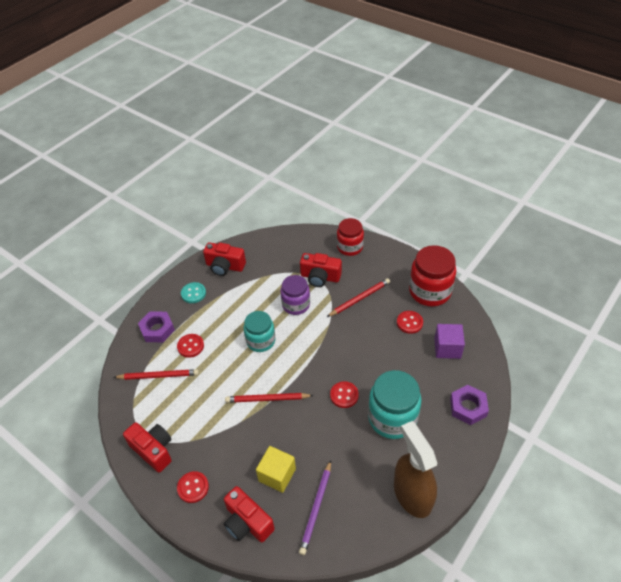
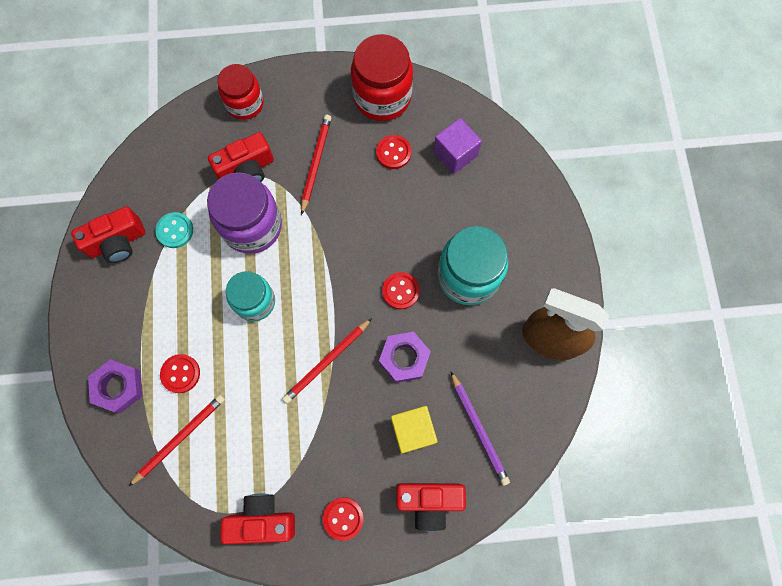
camera: 45 degrees left, 25 degrees up
(193, 293) = (114, 307): turquoise button -> turquoise button (175, 230)
(296, 305) = (252, 226): purple jar -> purple jar, size x1.51
(468, 407) = (527, 205): purple nut -> purple nut (404, 358)

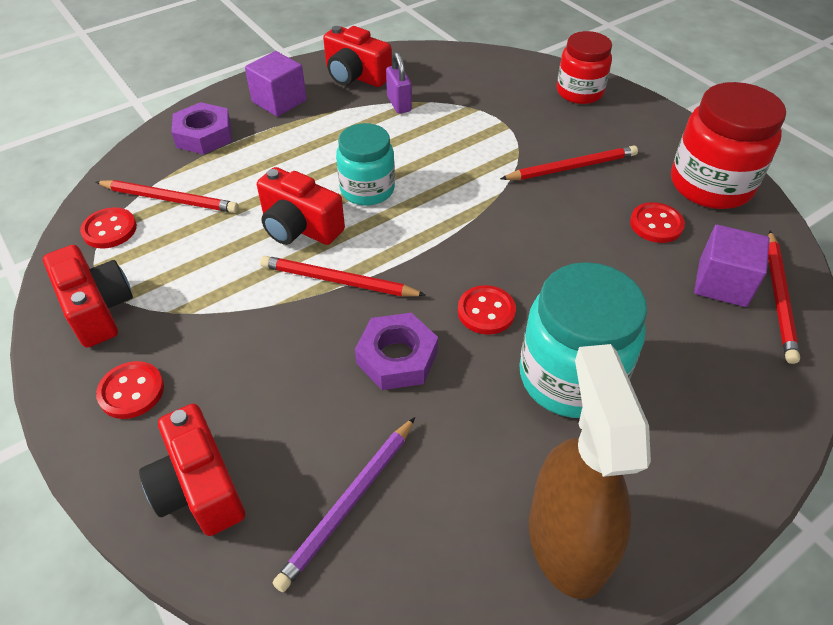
camera: 60 degrees right, 25 degrees down
(111, 314) = (279, 101): none -> purple cube
(175, 230) = (399, 104): turquoise button -> purple padlock
(180, 373) = (245, 170): red button -> red button (109, 230)
(247, 170) = (510, 122): red camera -> red camera (299, 227)
(252, 226) = (452, 152): purple jar -> none
(412, 431) = (298, 415): yellow cube -> none
(481, 134) = (779, 297): none -> red pencil

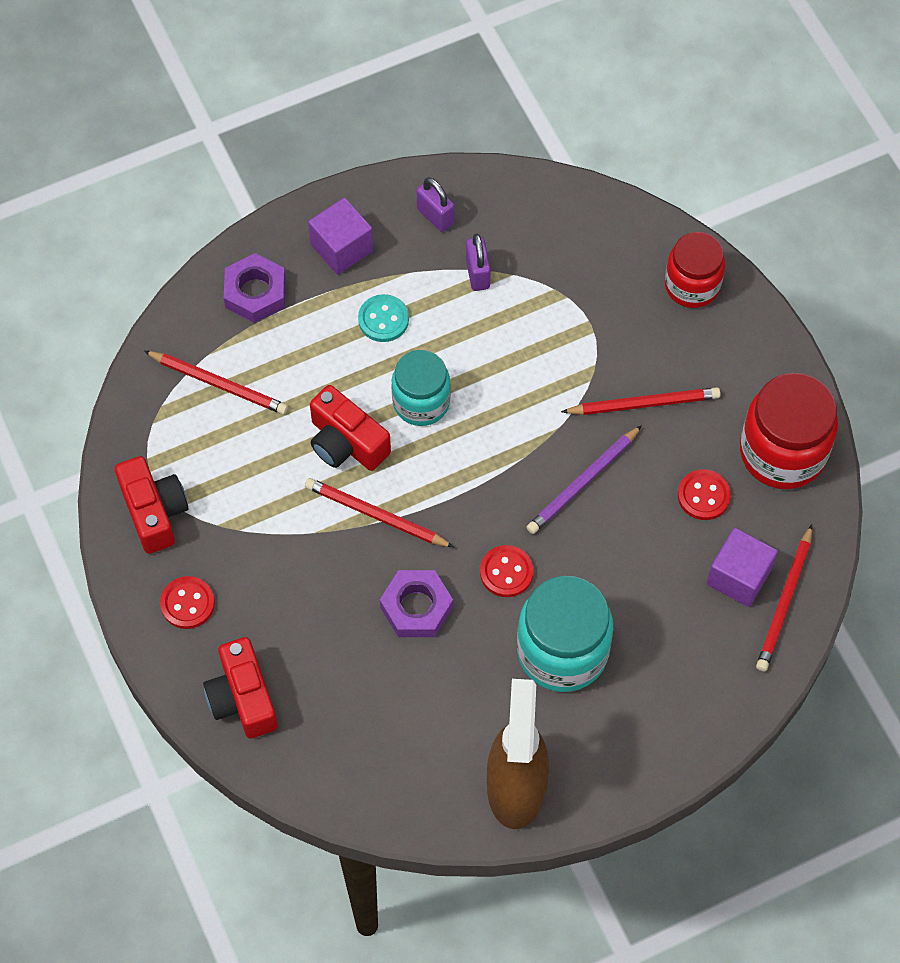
camera: 10 degrees right, 15 degrees up
(109, 230) = (160, 416): red button -> none
(322, 139) = (383, 319): none -> turquoise button
(349, 503) = (357, 730): purple pencil -> purple pencil (583, 482)
(355, 76) = (435, 216): red camera -> purple padlock

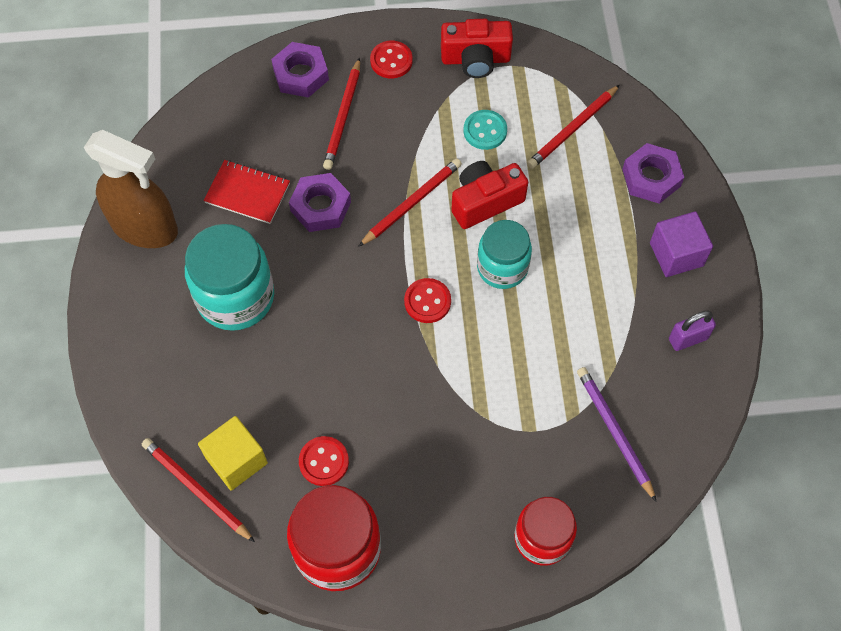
camera: 110 degrees right, 0 degrees up
(243, 698) = (301, 74): red camera -> purple nut
(383, 319) = (593, 264): turquoise button -> turquoise button (485, 131)
(429, 692) = (247, 193): none -> red notebook
(477, 274) = (615, 353): purple padlock -> none
(506, 572) = (322, 280): red button -> red button (427, 301)
(583, 482) = (377, 367): purple pencil -> purple pencil (614, 432)
(643, 403) = (434, 445): red pencil -> red pencil (343, 116)
(738, 577) = (236, 460): purple cube -> yellow cube

